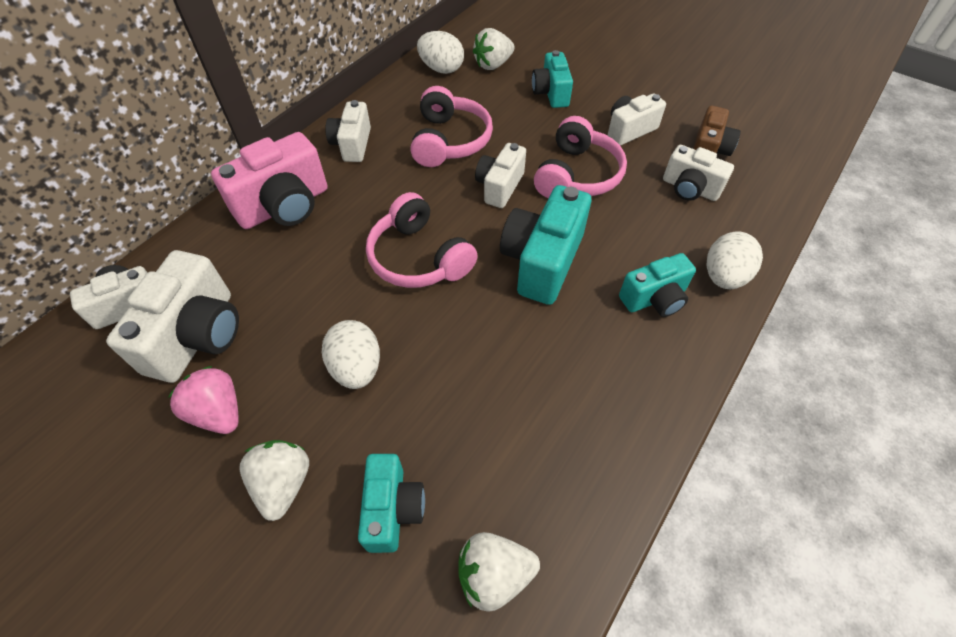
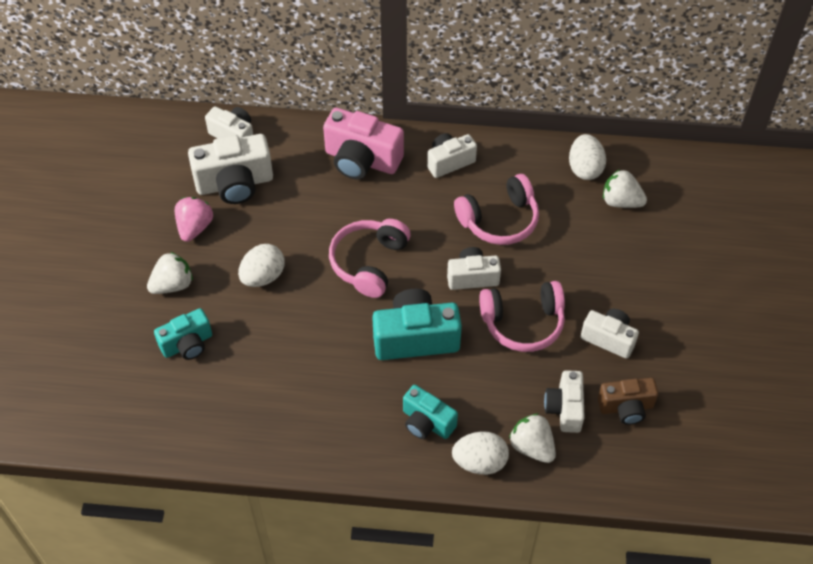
camera: 60 degrees right, 0 degrees up
(494, 574) = (179, 411): white strawberry -> white strawberry (532, 446)
(551, 93) = (614, 261): turquoise camera -> none

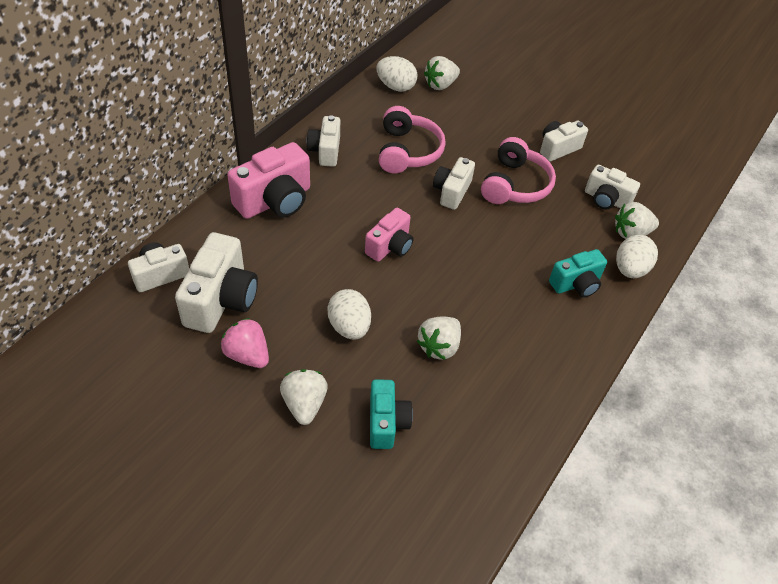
camera: 65 degrees left, 5 degrees down
(283, 346) = (439, 346): none -> white strawberry
(369, 262) = (390, 246): pink headphones -> pink camera
(415, 338) = (488, 253): turquoise camera -> none
(626, 407) = (622, 169): brown camera -> none

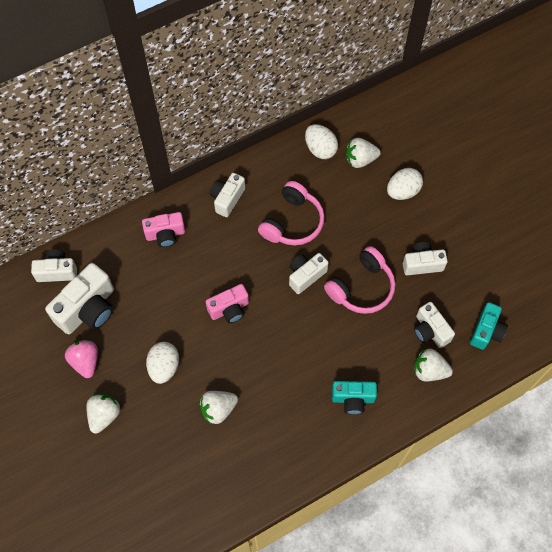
camera: 30 degrees right, 15 degrees up
(275, 201) = (165, 234): pink camera -> pink camera, size x0.62
(386, 422) = (150, 452): turquoise camera -> turquoise camera (486, 331)
(630, 269) = (405, 403): white egg -> white egg (402, 191)

